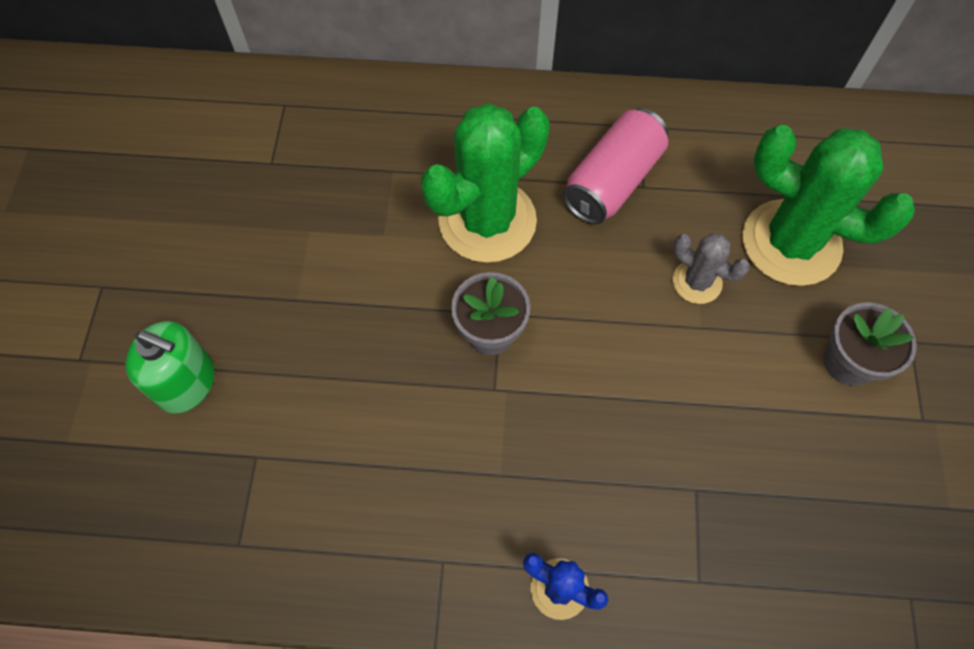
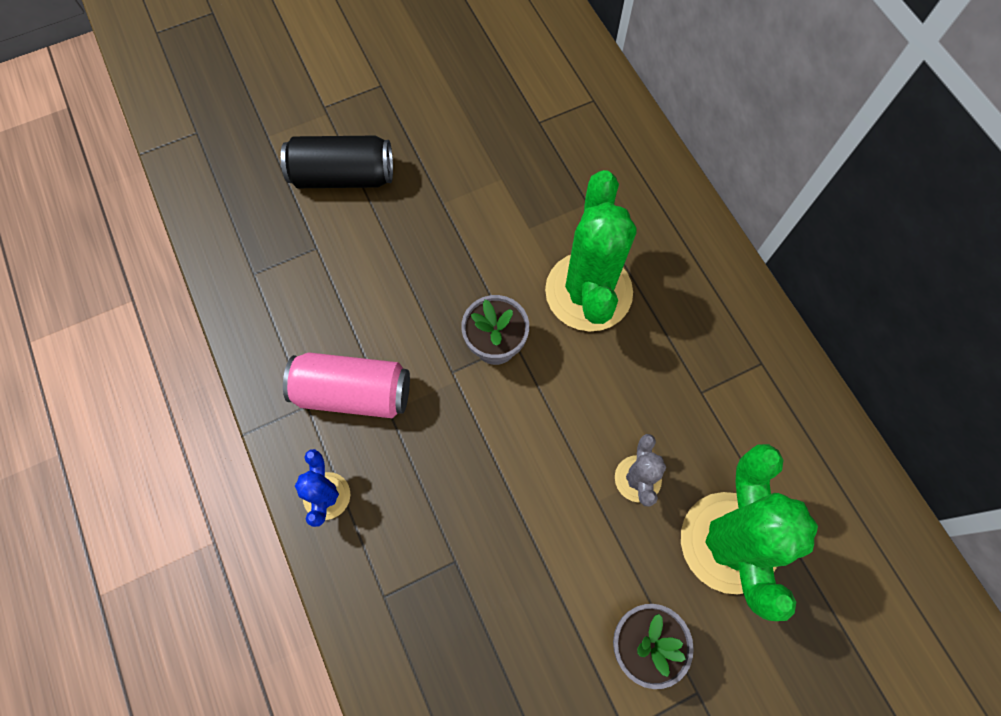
camera: 60 degrees right, 5 degrees up
(186, 383) = (343, 176): green soap dispenser -> black can
(487, 221) = (588, 292): green cactus -> green cactus turned 75 degrees clockwise
(612, 181) = (689, 366): pink can -> pink can (353, 393)

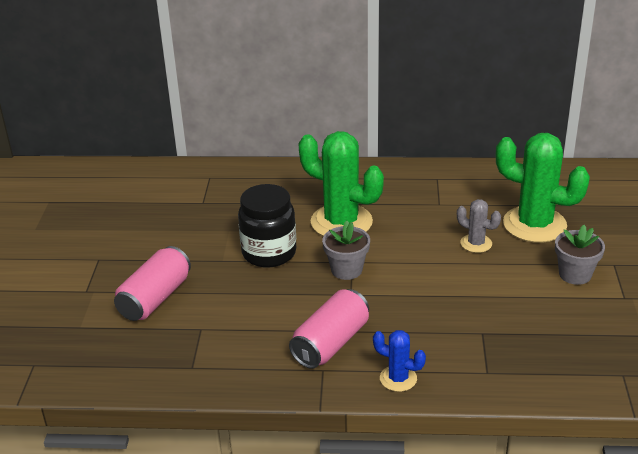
camera: 60 degrees left, 35 degrees down
(343, 176) = (155, 298): black can -> pink can
(481, 244) = (269, 253): none -> black jar

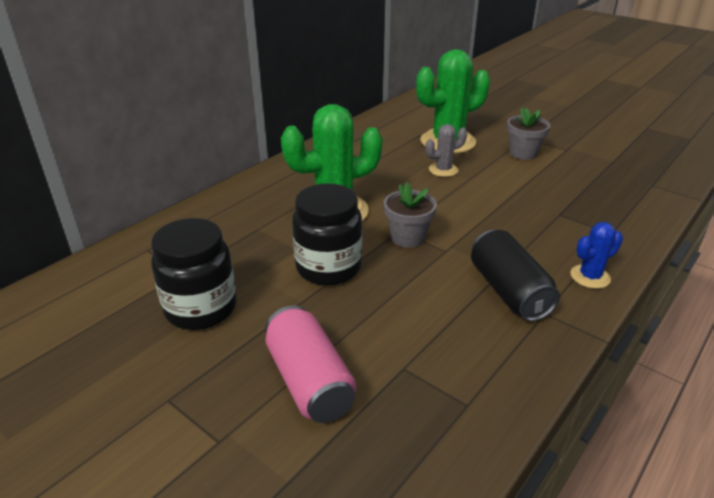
camera: 55 degrees left, 0 degrees up
(176, 228) = (201, 309): none -> black jar
(331, 343) = (508, 291): pink can -> black can

